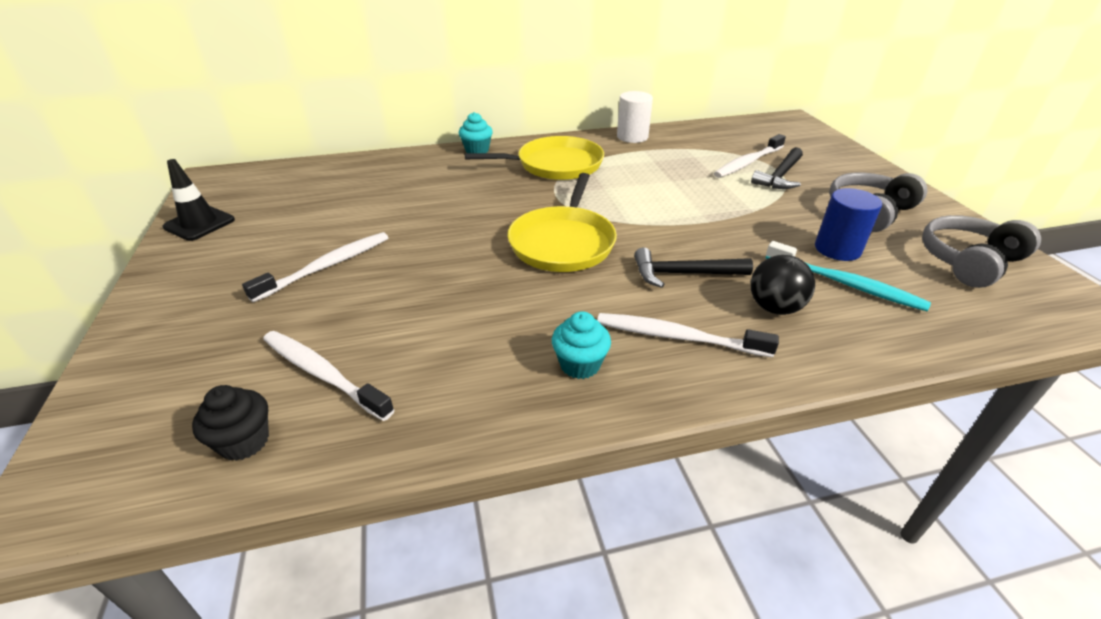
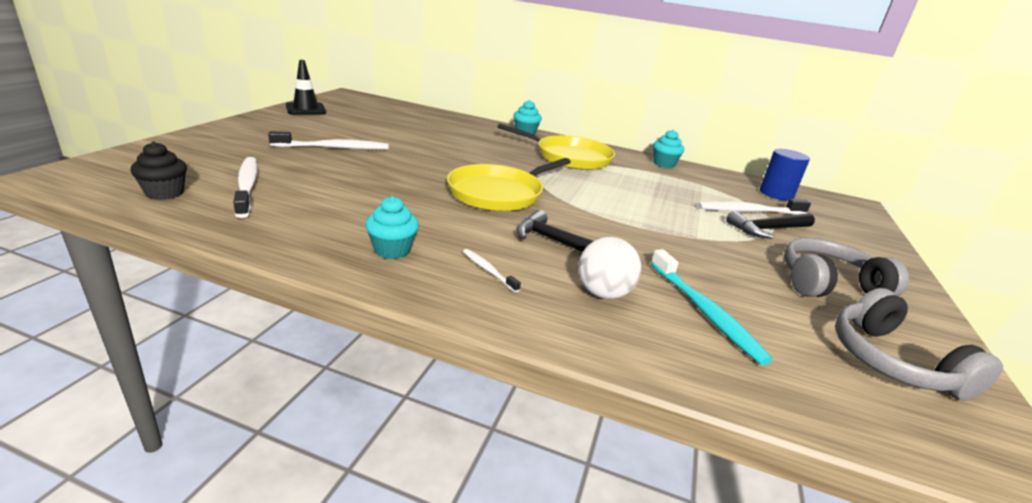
camera: 30 degrees right, 10 degrees down
(632, 137) = (664, 164): white cylinder -> turquoise cupcake
(678, 337) = (488, 270): white toothbrush -> white toothbrush, size x0.52
(774, 308) = (603, 293): black ball -> white ball
(837, 249) = (740, 290): blue cylinder -> blue cylinder (776, 194)
(968, 261) = (892, 362): grey headphones -> grey headphones turned 105 degrees counterclockwise

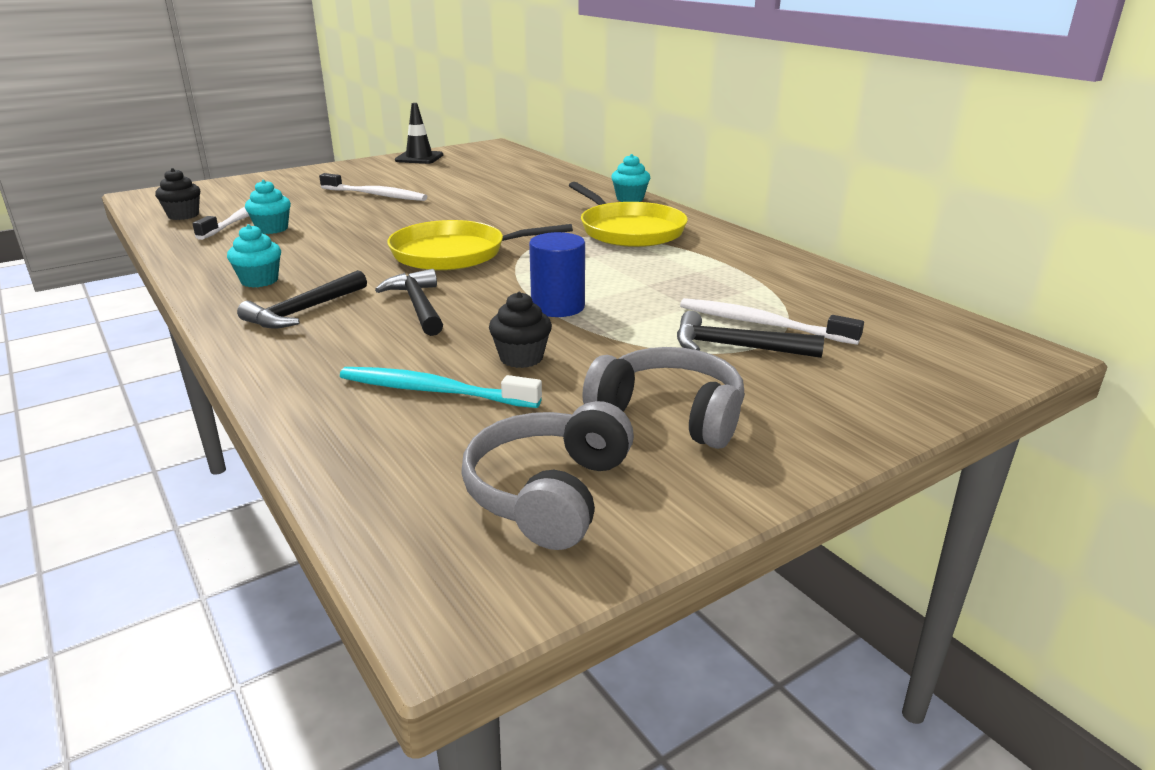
camera: 40 degrees right, 0 degrees up
(488, 270) = (303, 311): white toothbrush -> black hammer
(603, 293) = (366, 351): white ball -> none
(664, 164) = (762, 254): turquoise cupcake -> turquoise cupcake (272, 229)
(697, 268) = (521, 358): none -> black cupcake
(704, 312) = (434, 391): turquoise toothbrush -> turquoise toothbrush turned 90 degrees clockwise
(776, 194) = (877, 314): blue cylinder -> blue cylinder (558, 307)

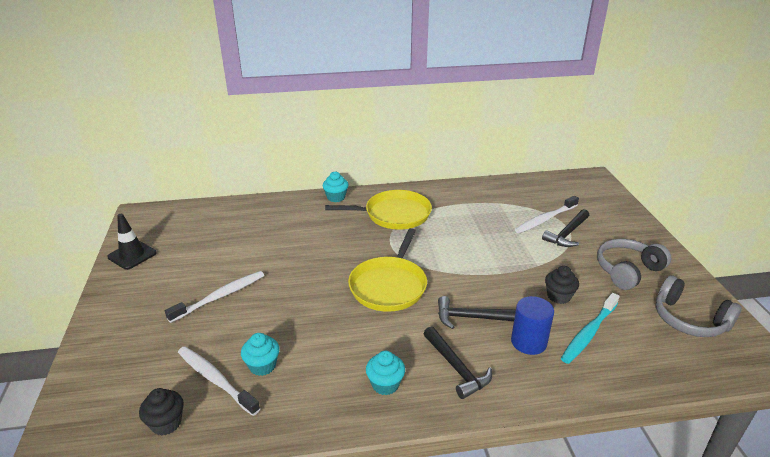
camera: 65 degrees left, 5 degrees up
(558, 307) = (498, 269): blue cylinder -> blue cylinder (528, 342)

